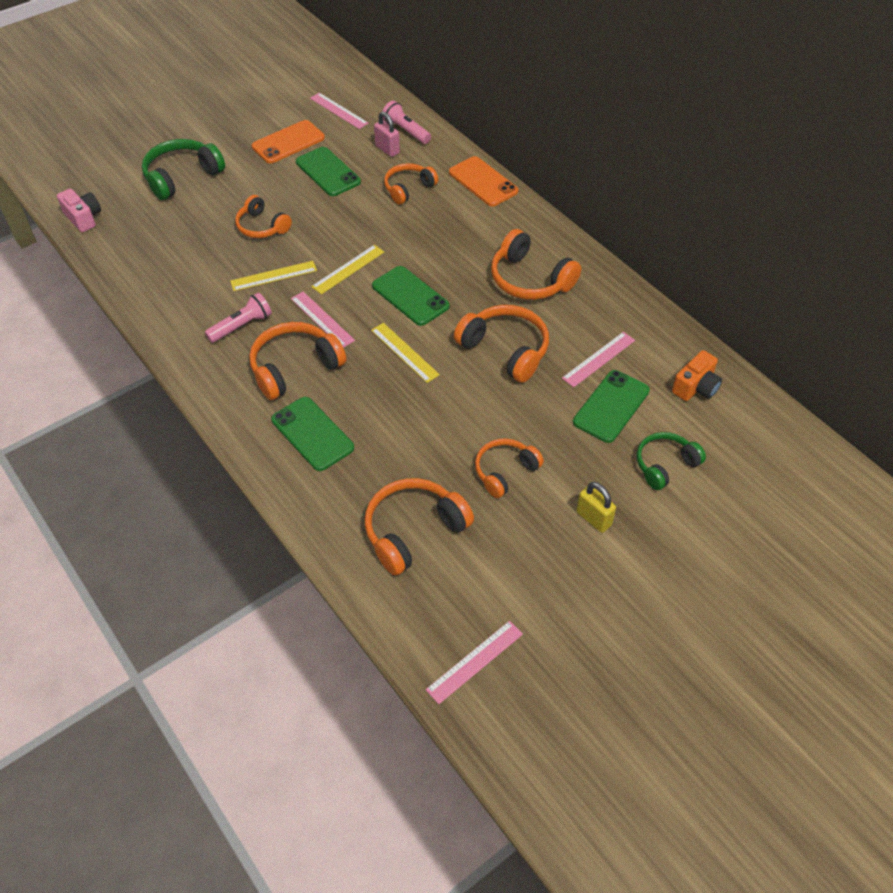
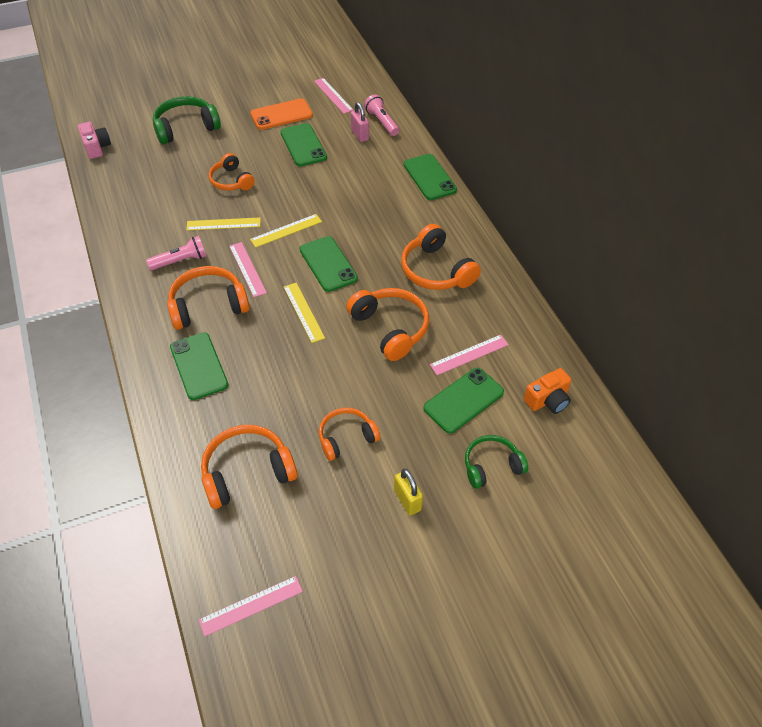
camera: 15 degrees right, 0 degrees up
(408, 188) = (364, 171): orange headphones -> none
(483, 182) = (429, 177): orange phone -> green phone

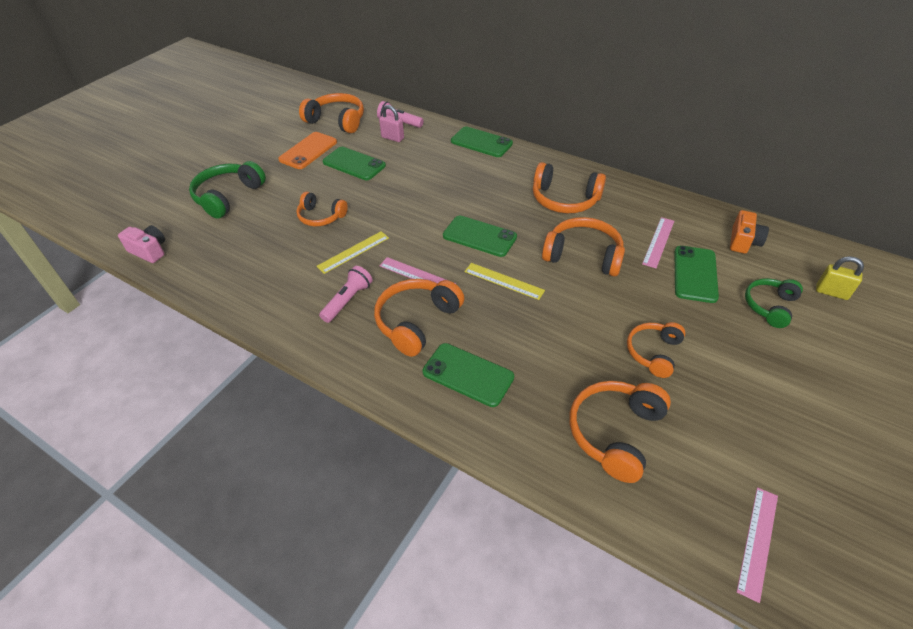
camera: 35 degrees left, 5 degrees down
(286, 230) = (415, 230): yellow ruler -> none
(333, 95) = (337, 121): pink ruler -> orange headphones
(407, 500) = (752, 368): yellow padlock -> yellow padlock (831, 292)

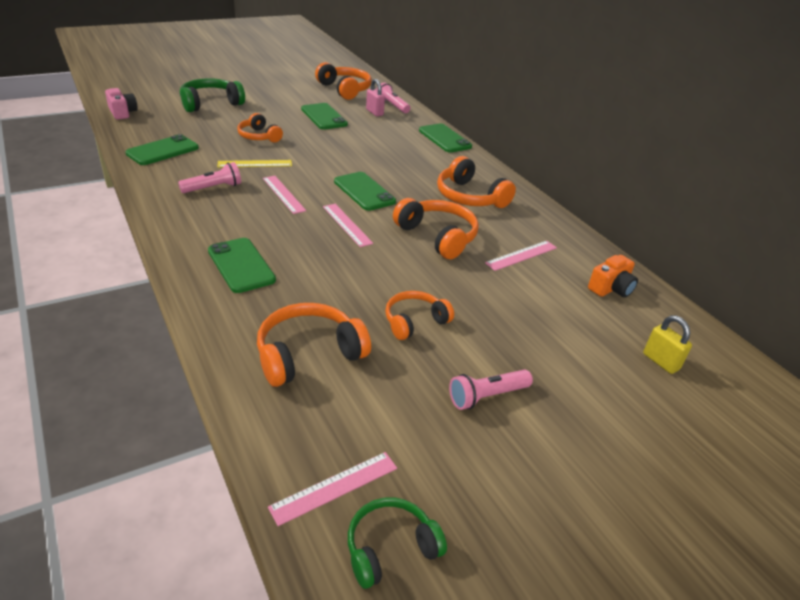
camera: 25 degrees right, 10 degrees down
(308, 151) = (300, 99): orange phone -> none
(416, 321) = (246, 219): orange headphones -> none
(504, 281) = (347, 224): yellow ruler -> pink ruler
(695, 274) = (528, 289): green phone -> green phone (163, 151)
(765, 392) = (486, 396): none -> pink flashlight
(769, 306) = (575, 342): green headphones -> green headphones (390, 547)

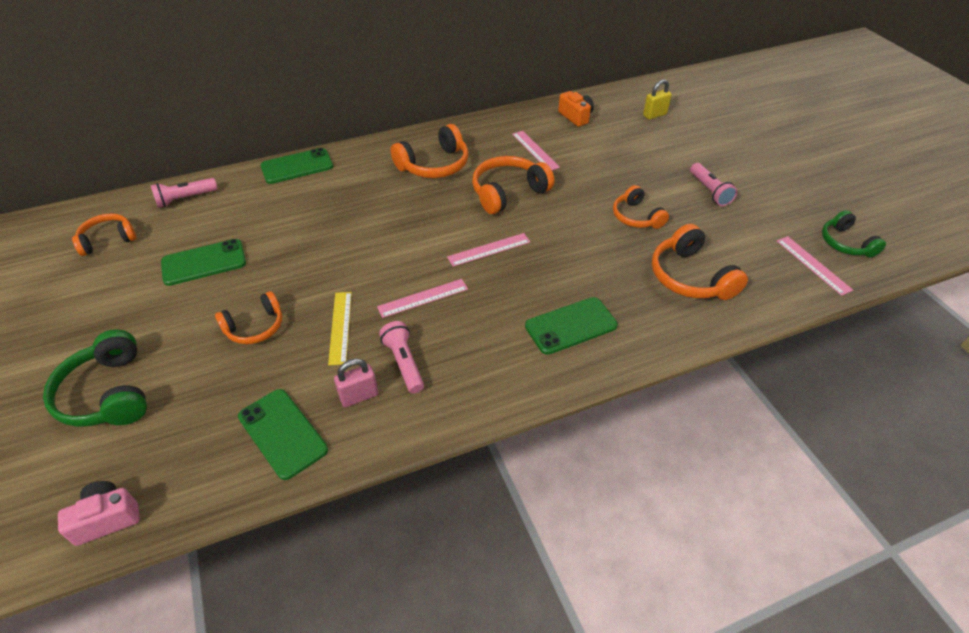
camera: 80 degrees left, 10 degrees up
(345, 89) = (108, 240): orange headphones -> orange headphones, size x0.66
(364, 192) = (420, 234): green phone -> none
(374, 112) = (203, 215): pink padlock -> pink padlock (359, 396)

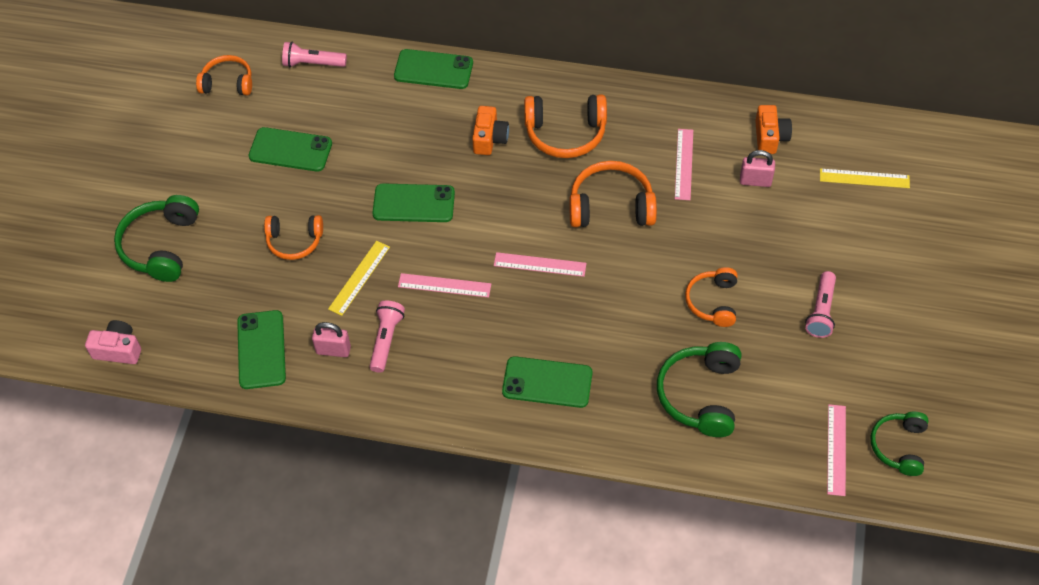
camera: 35 degrees right, 10 degrees up
(348, 254) = (413, 203): none -> green phone
(378, 189) = (489, 139): none -> orange camera
(591, 141) = (755, 181): none -> pink padlock
(654, 115) = (864, 178): yellow padlock -> yellow ruler
(690, 277) = (700, 395): orange headphones -> green headphones

